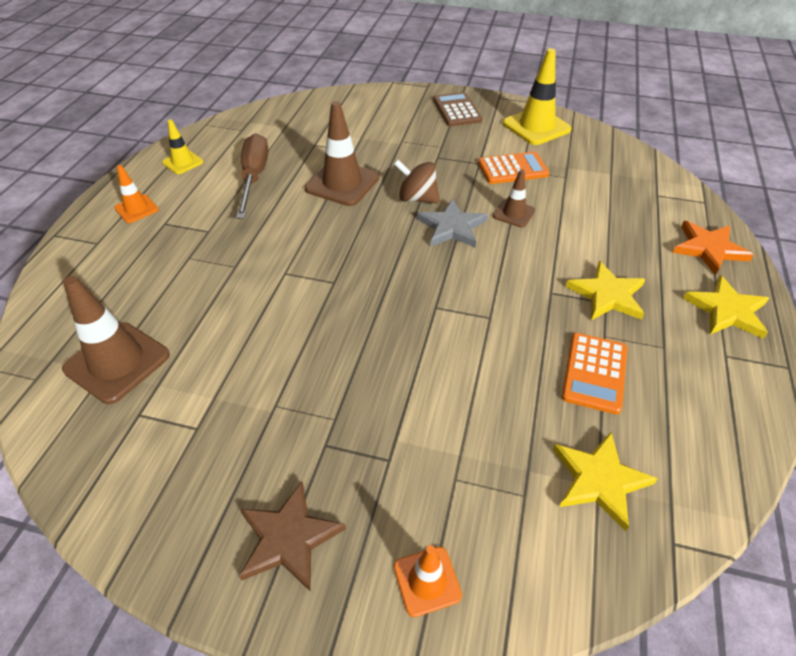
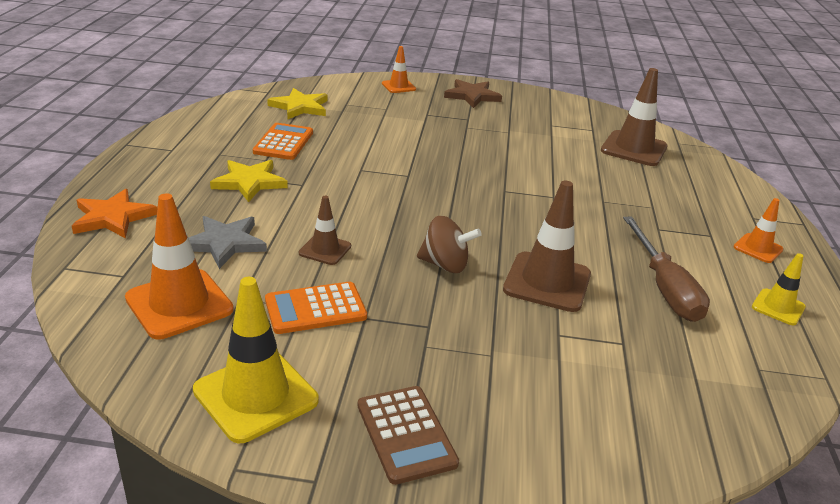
camera: 170 degrees right, 15 degrees down
(452, 227) = (399, 235): grey star -> grey star (225, 243)
(605, 174) = (179, 304): none -> orange traffic cone
(727, 310) = (143, 173): yellow star -> none

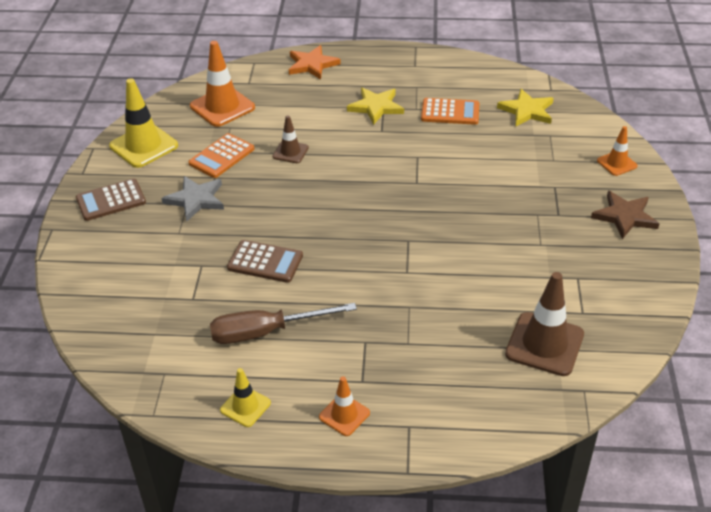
camera: 90 degrees right, 10 degrees up
(225, 243) = (290, 111): grey star -> grey star (196, 200)
(315, 309) = (222, 156): orange calculator -> orange calculator turned 120 degrees counterclockwise
(445, 265) = (280, 209): brown spinning top -> none
(547, 282) = (265, 262): brown traffic cone -> brown calculator

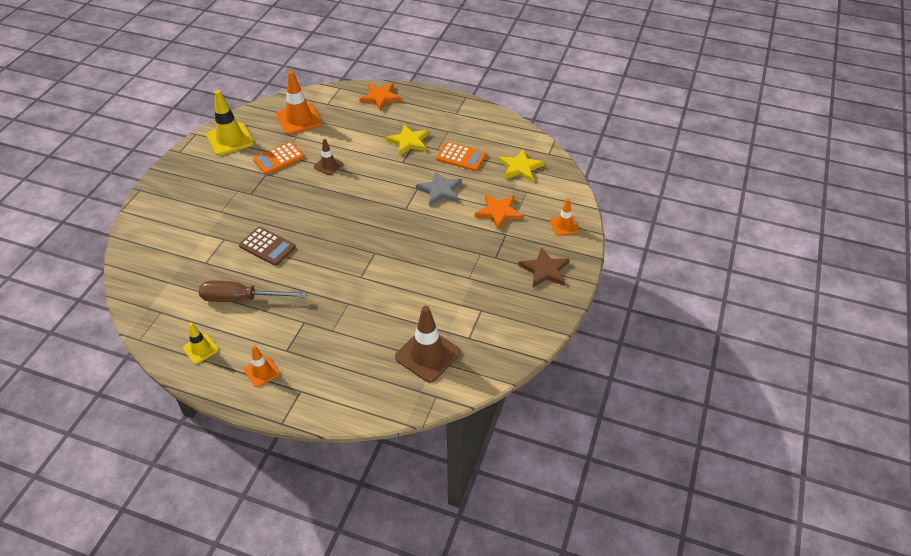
camera: 15 degrees right, 5 degrees up
(111, 200) = (188, 177): brown calculator -> none
(196, 200) = (244, 188): grey star -> grey star (440, 190)
(532, 164) = (498, 212): none -> orange star

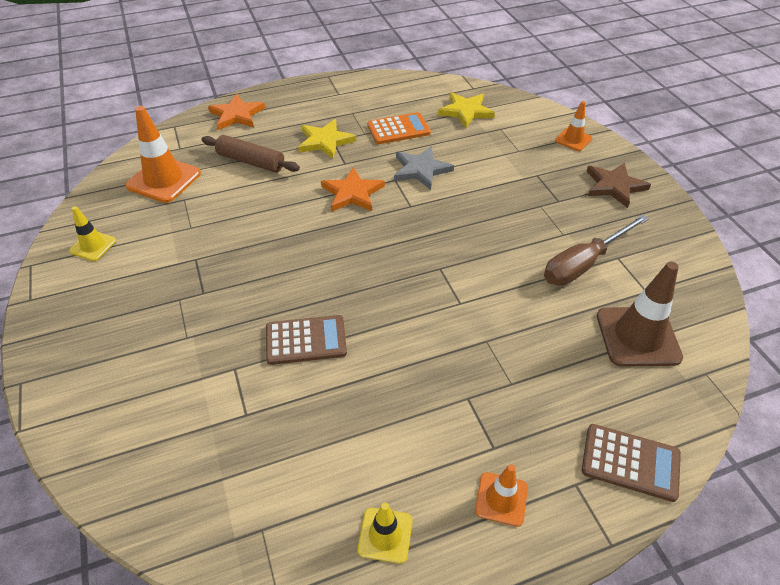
camera: 40 degrees left, 0 degrees up
(230, 139) = (93, 246): yellow traffic cone -> yellow traffic cone, size x0.56
(241, 299) = (354, 426): brown screwdriver -> brown screwdriver (583, 263)
(279, 159) = (191, 233): orange calculator -> none
(328, 165) = (264, 209): brown traffic cone -> none
(337, 402) = (630, 462): none -> brown calculator
(354, 132) = (251, 161): none -> brown rolling pin
(498, 212) = (503, 159): orange star -> orange star (352, 193)

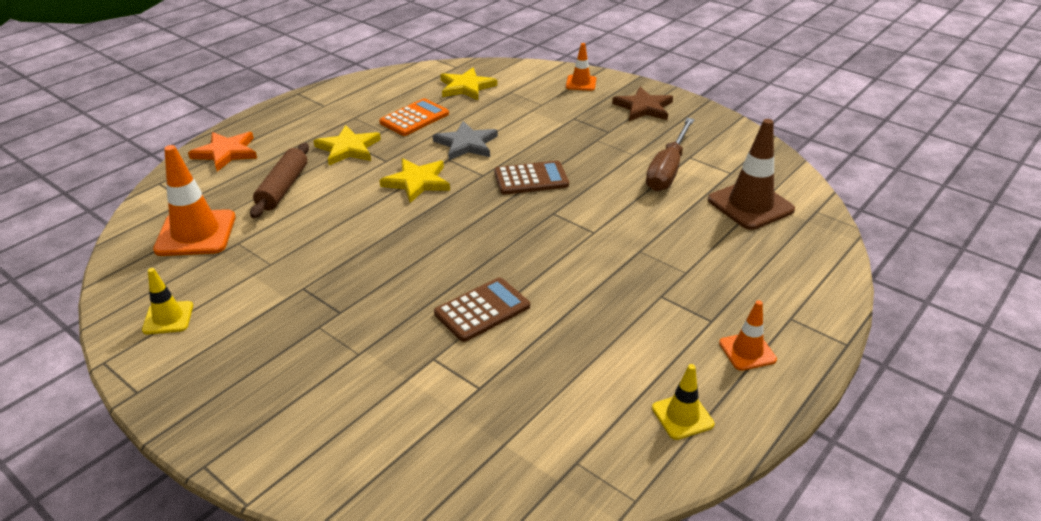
camera: 30 degrees left, 10 degrees down
(251, 161) = (283, 188): brown rolling pin -> brown rolling pin turned 75 degrees counterclockwise
(352, 193) = (417, 182): orange star -> yellow star
(630, 462) = (815, 288): brown calculator -> brown calculator (531, 179)

